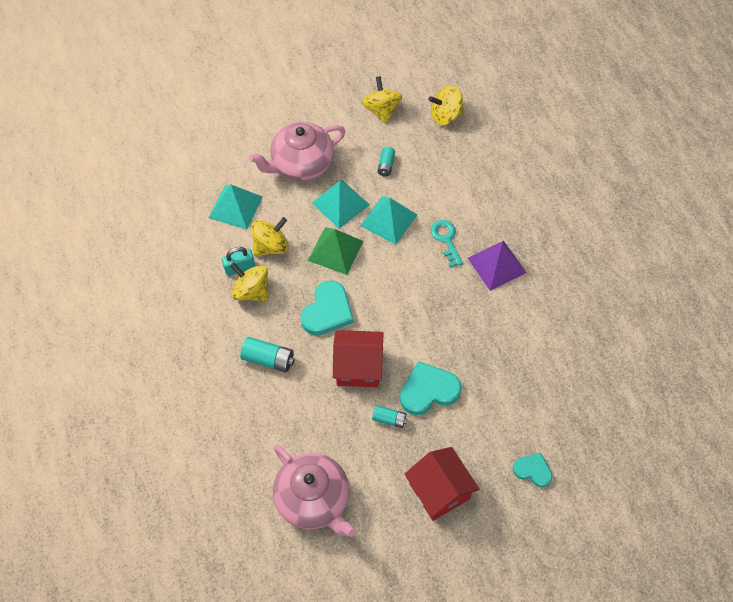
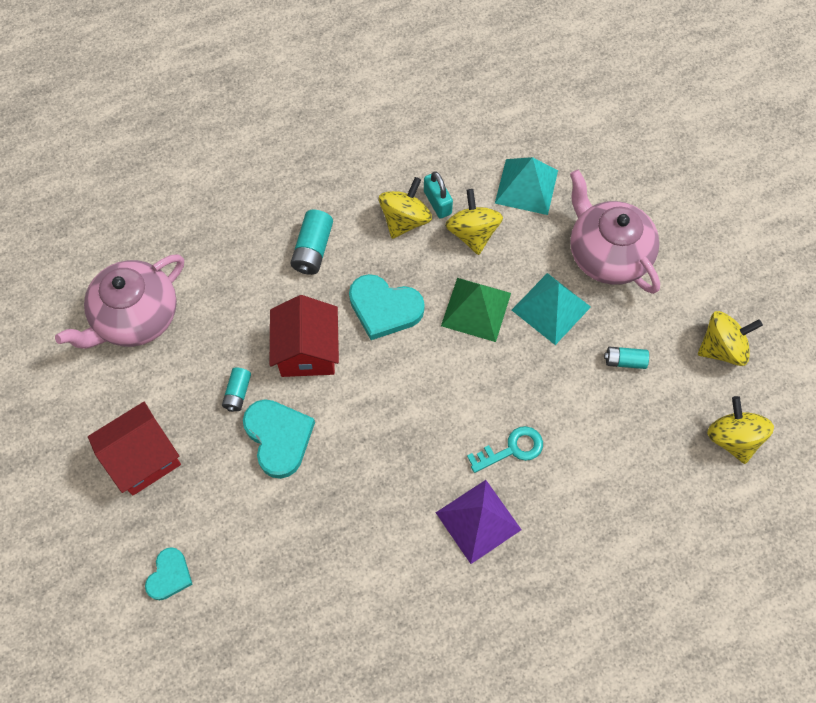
camera: 85 degrees right, 5 degrees up
(271, 246) = (472, 233): yellow spinning top -> yellow spinning top turned 150 degrees counterclockwise
(388, 220) = (534, 371): turquoise pyramid -> none

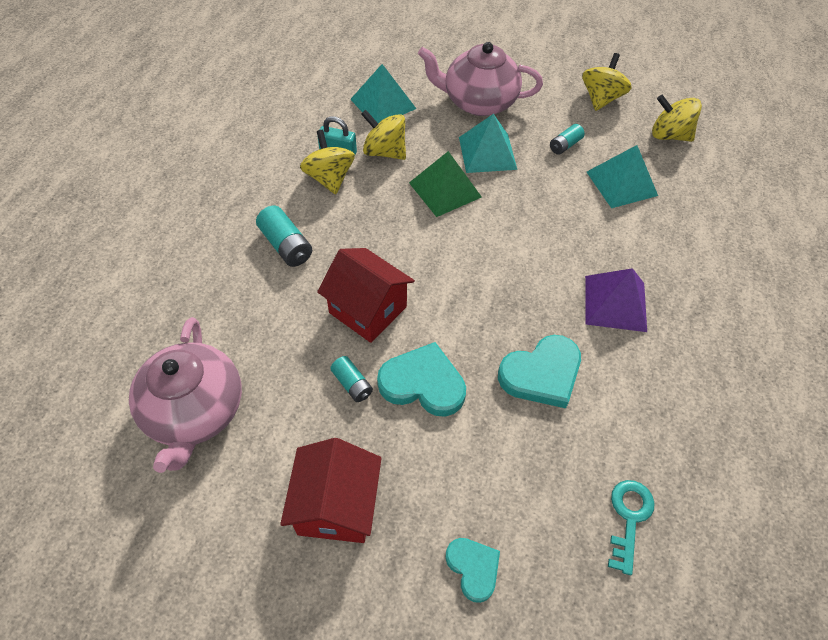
camera: 50 degrees left, 10 degrees down
(384, 308) = (386, 238): turquoise heart -> turquoise heart (541, 374)
(511, 449) = (574, 245): turquoise key -> turquoise key (629, 518)
(624, 438) = (621, 183): none -> turquoise pyramid

